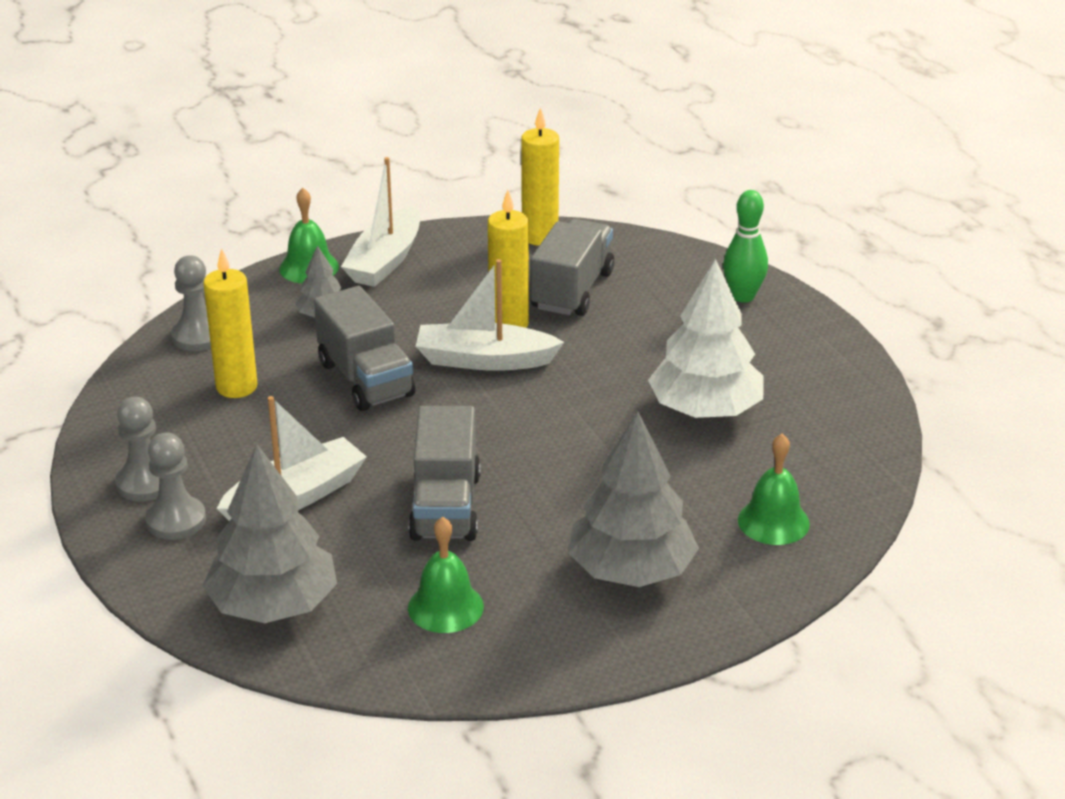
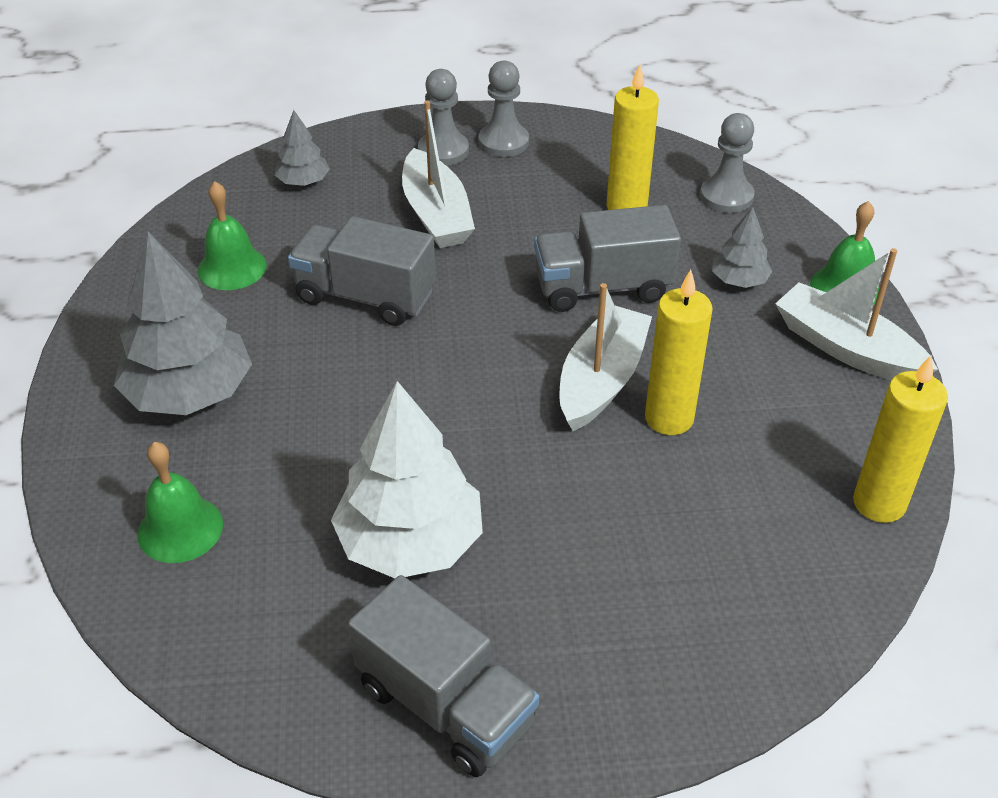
camera: 110 degrees right, 10 degrees up
(273, 605) = (303, 182): grey tree -> grey tree, size x0.50
(572, 290) = (729, 497): grey truck -> grey truck (445, 705)
(743, 296) = (654, 683): green bowling pin -> none

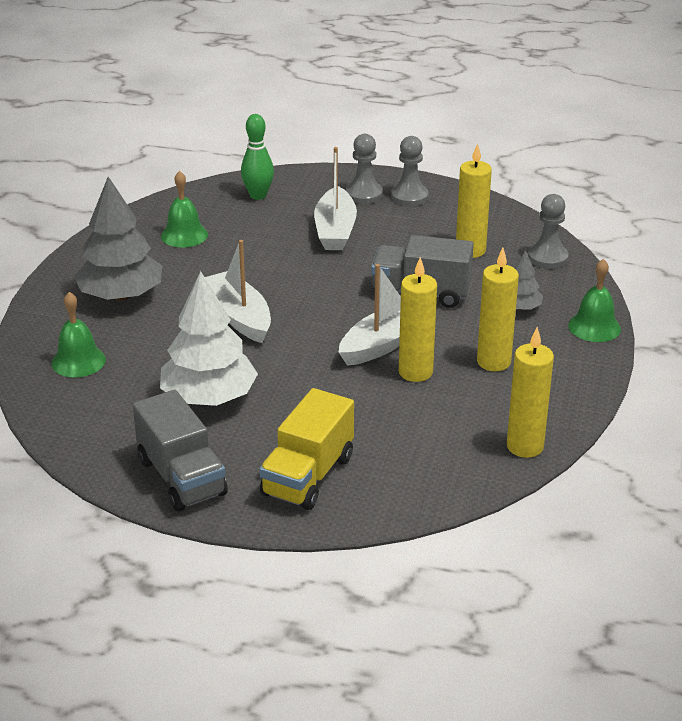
camera: 20 degrees right, 10 degrees down
(303, 182) = (258, 196): grey tree -> green bowling pin
(365, 297) = (259, 267): grey truck -> none
(626, 644) = (308, 476): none -> yellow truck
(757, 374) = (493, 362): none -> yellow candle
(846, 348) = (568, 361): white boat -> white boat (239, 316)

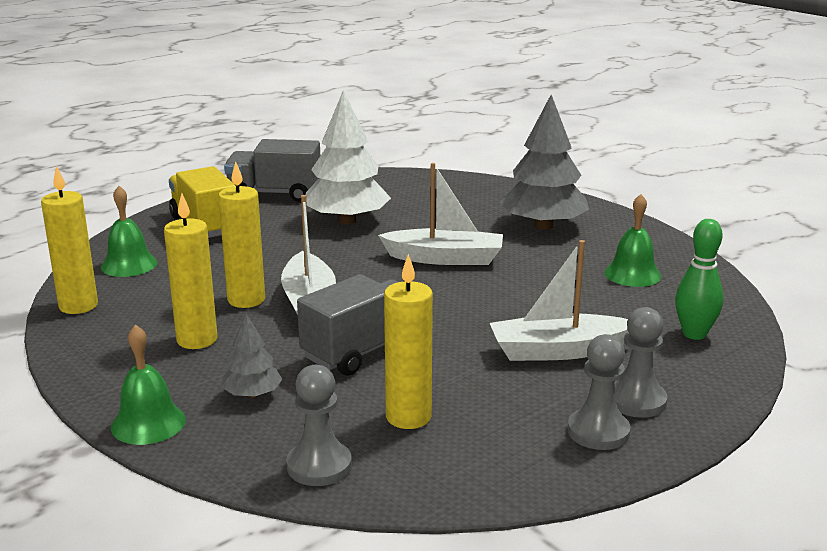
camera: 125 degrees right, 10 degrees down
(78, 361) = (462, 195): green bell -> green bell (129, 264)
(335, 230) = (558, 351): white boat -> white boat turned 45 degrees counterclockwise

